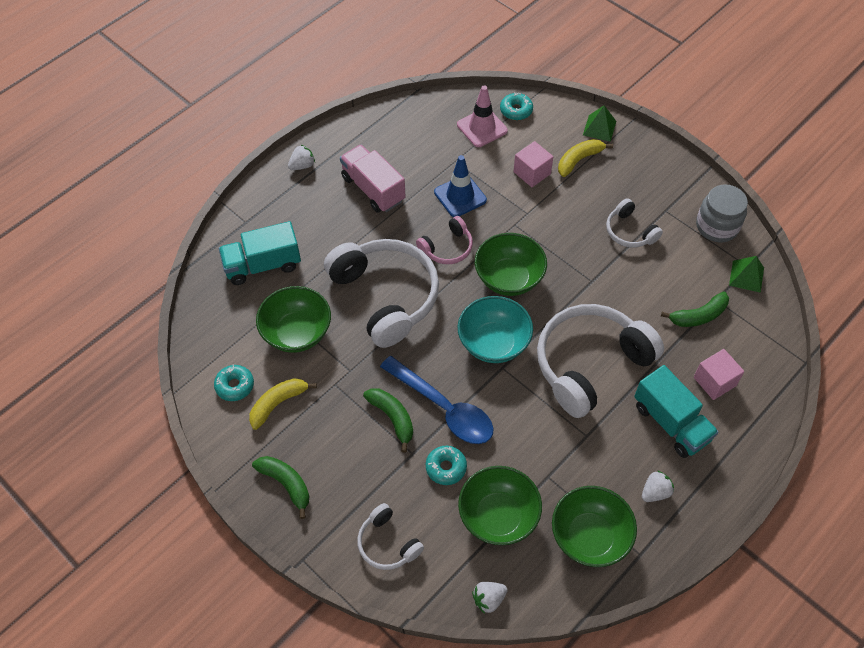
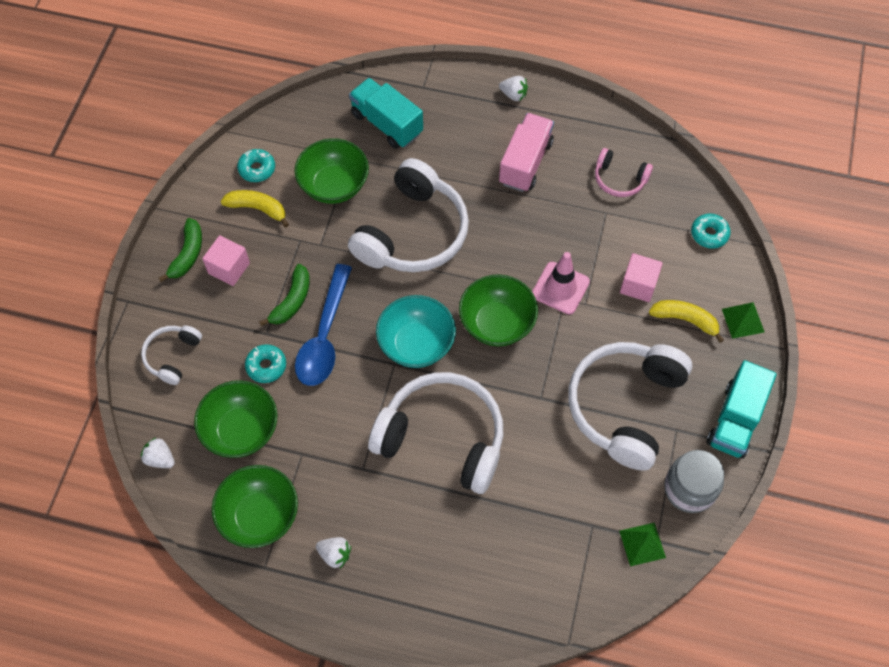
camera: 60 degrees right, 5 degrees up
(447, 248) = (498, 255): pink headphones -> pink headphones (619, 179)
(460, 196) = (566, 237): blue traffic cone -> none
(482, 128) = (664, 215): pink traffic cone -> pink traffic cone (560, 288)
(629, 231) = (625, 406): white headphones -> white headphones, size x2.05
(671, 422) = (419, 539): turquoise truck -> turquoise truck (735, 420)
(698, 316) = (561, 515): green banana -> none
(714, 381) = (490, 562): pink cube -> pink cube (229, 268)

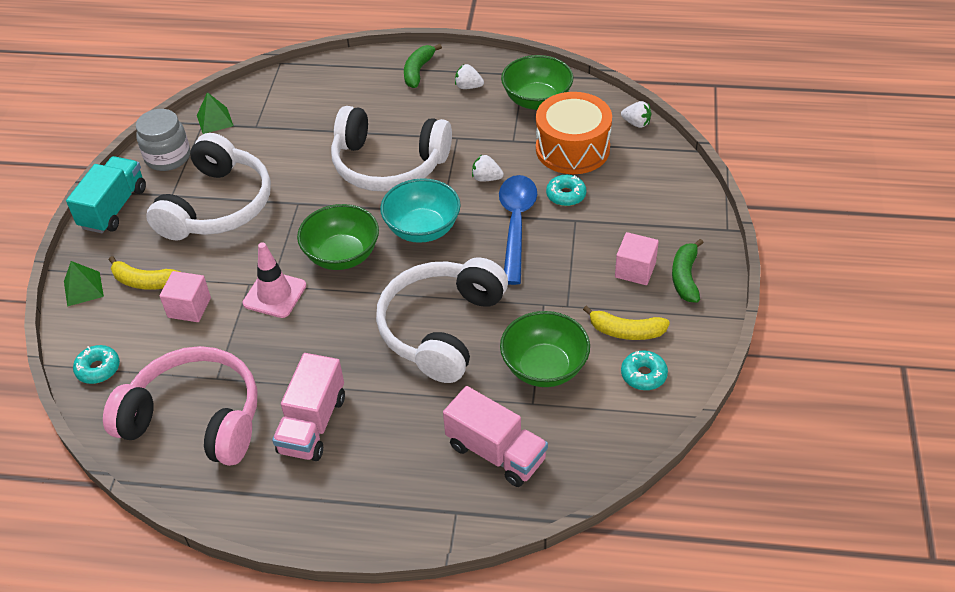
camera: 175 degrees right, 15 degrees down
(172, 356) = (659, 192): white headphones -> none
(241, 430) = (572, 149): green bowl -> orange drum
(292, 301) = (558, 249): green banana -> green banana (418, 71)
(387, 124) = (496, 452): turquoise truck -> pink truck
(513, 95) = (329, 516): white strawberry -> white strawberry (486, 178)
(619, 179) = (195, 419): pink headphones -> pink headphones, size x2.05

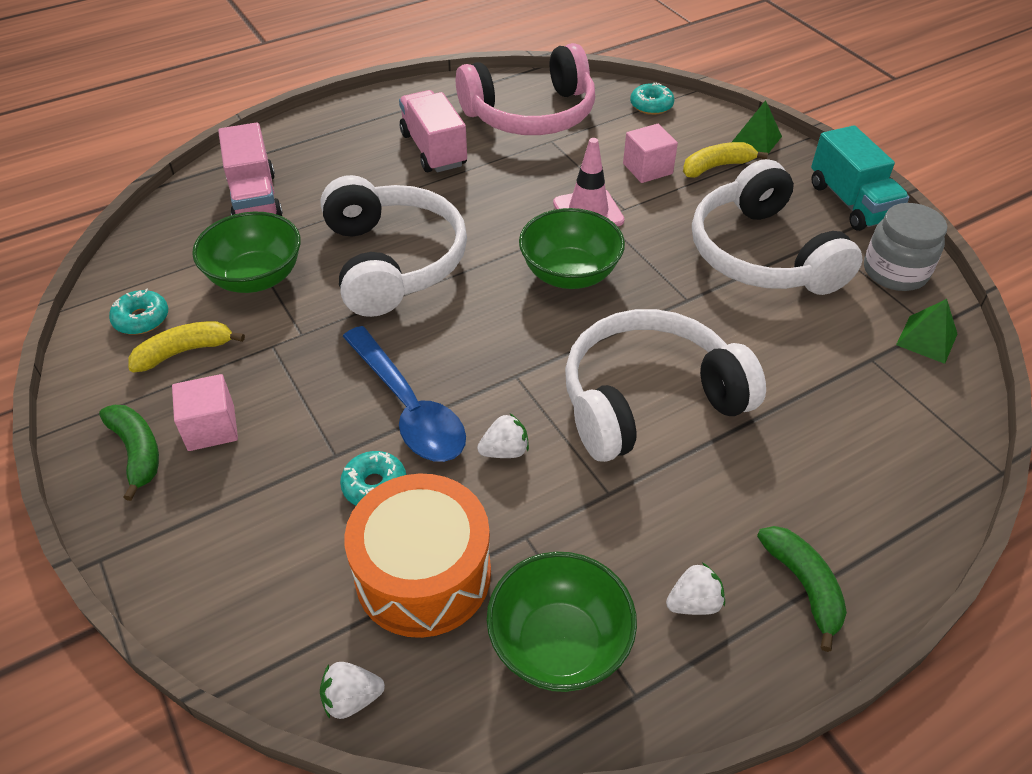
camera: 140 degrees right, 0 degrees up
(422, 229) = (516, 344): turquoise bowl -> none
(496, 452) = (255, 199): pink truck -> pink truck turned 105 degrees counterclockwise

